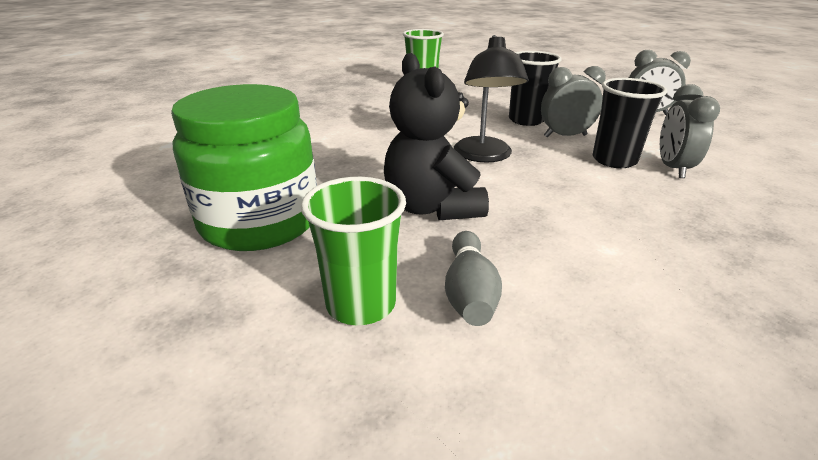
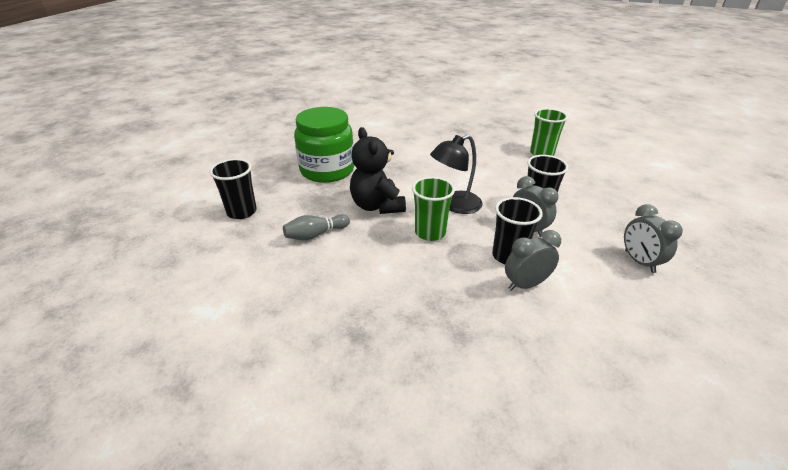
camera: 60 degrees right, 5 degrees up
(277, 389) = (242, 212): none -> black cup
(361, 304) = (291, 212): green cup -> green cup (430, 232)
(432, 207) = (377, 206): black teddy bear -> black teddy bear turned 60 degrees counterclockwise

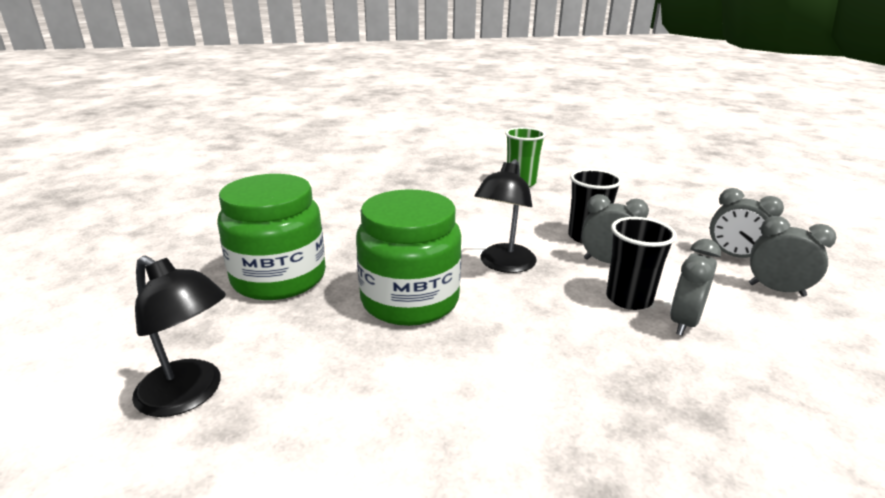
camera: 35 degrees left, 10 degrees down
(242, 212) = (190, 395): black cup -> black lamp
(315, 234) = (366, 376): grey bowling pin -> none
(377, 206) = (410, 300): black teddy bear -> green jar
(430, 232) = (516, 307): green cup -> none
(636, 296) = (776, 290): none -> grey clock

